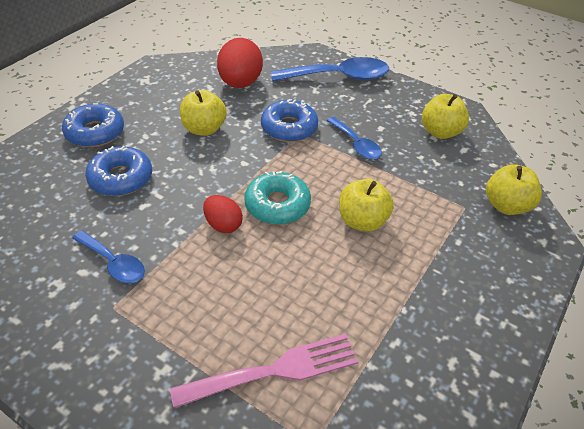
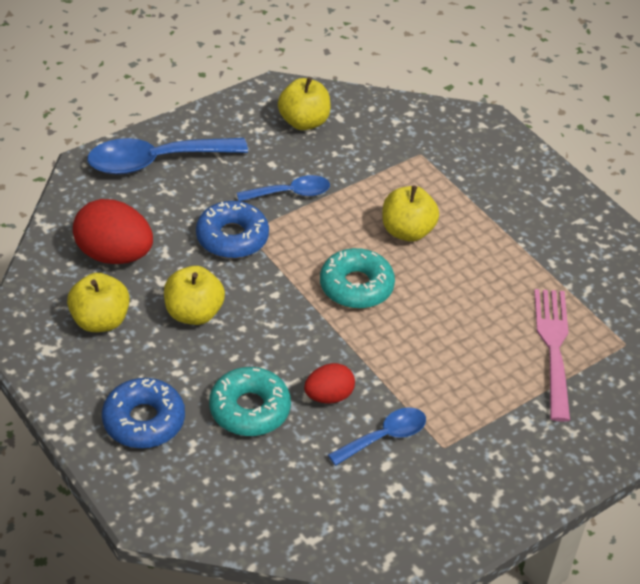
camera: 70 degrees left, 0 degrees up
(121, 178) = (249, 409): blue donut -> turquoise donut
(223, 225) = (367, 337): red egg -> red egg (328, 396)
(339, 77) = (155, 161): blue spoon -> blue spoon turned 120 degrees counterclockwise
(506, 205) = (430, 126): yellow apple -> yellow apple (100, 320)

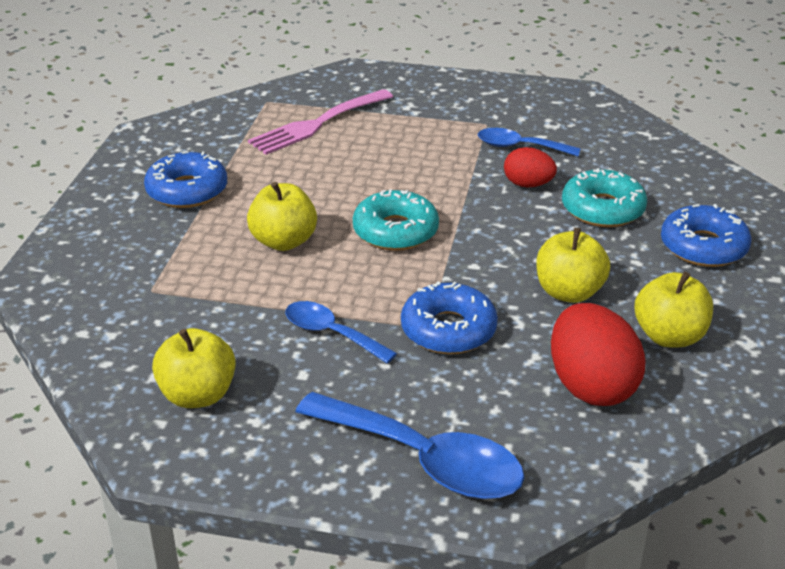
camera: 130 degrees left, 10 degrees down
(523, 226) = (187, 190): none -> blue donut

